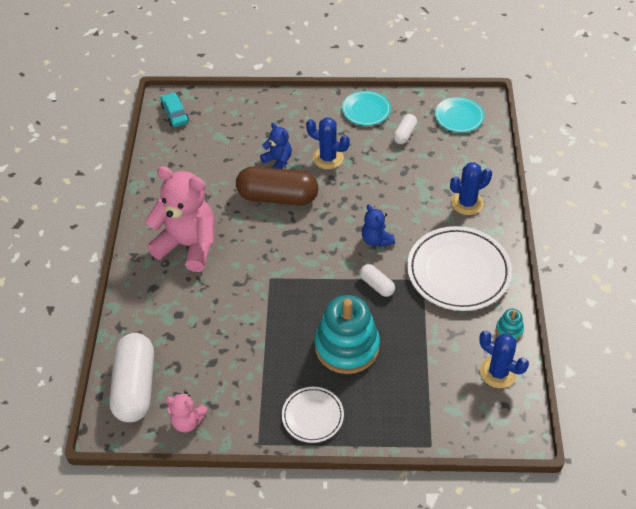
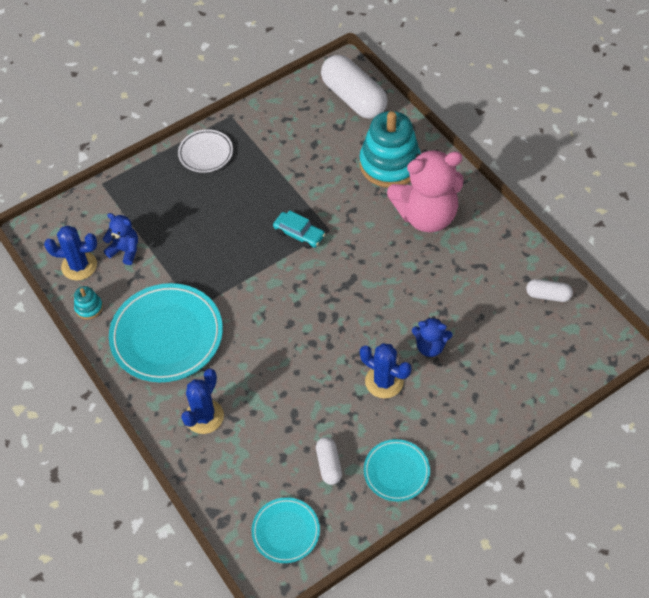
camera: 145 degrees right, 5 degrees up
(175, 114) = (586, 335): turquoise car -> turquoise car (299, 234)
(188, 421) = (294, 100): pink teddy bear -> none
(277, 197) = (393, 308): brown capsule -> none
(328, 158) = (384, 381): blue cactus -> blue cactus turned 45 degrees clockwise
(347, 346) = (218, 214): turquoise stacking toy -> turquoise stacking toy (390, 164)
(376, 240) = (265, 321): blue teddy bear -> blue teddy bear (125, 250)
(376, 285) = (232, 279): white capsule -> white capsule (548, 295)
(458, 271) = (167, 335): white plate -> turquoise plate

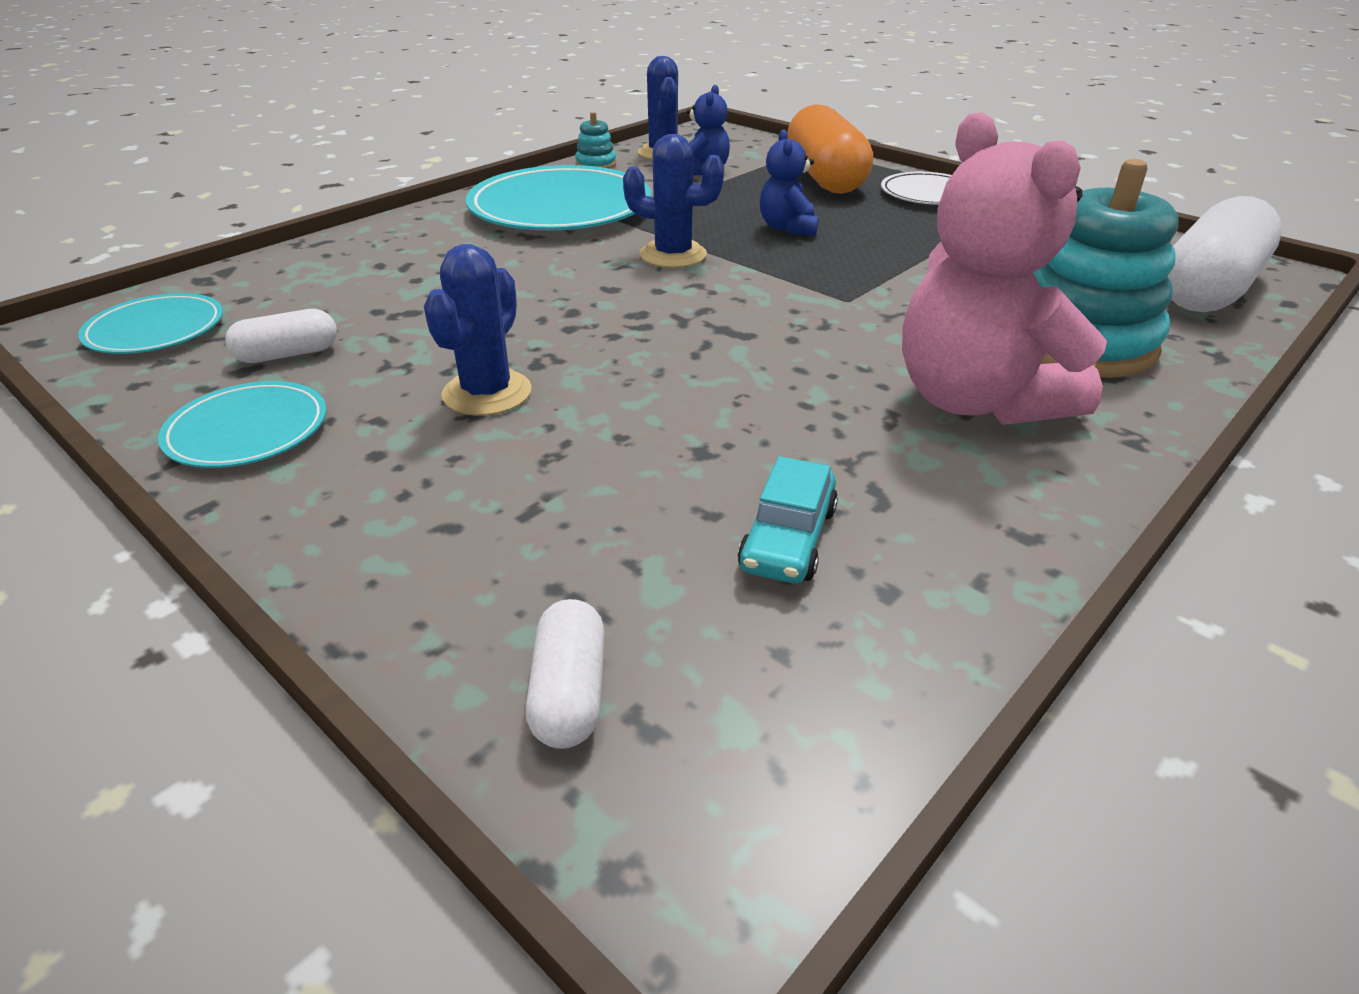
camera: 75 degrees right, 20 degrees down
(161, 192) = (825, 178): none -> orange capsule
(204, 416) = (409, 246): blue cactus -> blue cactus (673, 255)
(299, 234) = (817, 275): turquoise car -> turquoise car (787, 538)
(430, 346) = (593, 442): blue teddy bear -> blue teddy bear (787, 228)
(548, 295) = (848, 646): white capsule -> white capsule (569, 692)

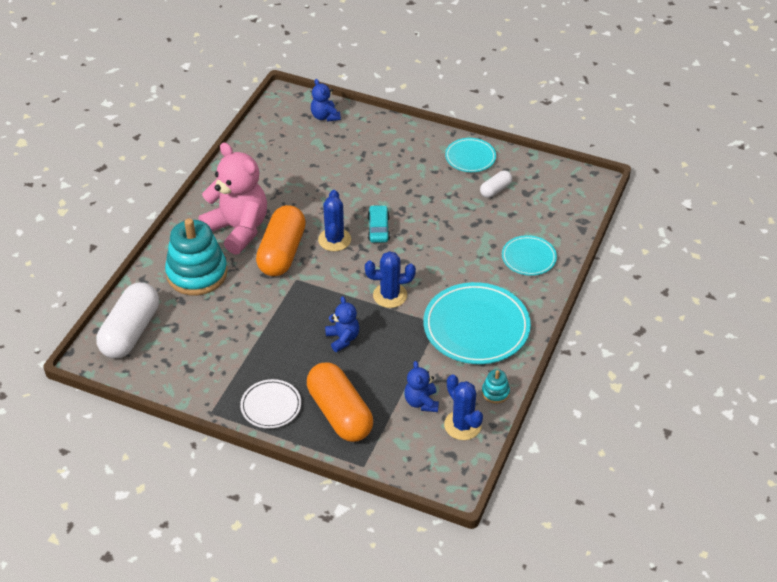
camera: 160 degrees right, 10 degrees up
(156, 330) = (559, 189): turquoise plate -> turquoise plate (528, 258)
(487, 393) = (409, 190): blue cactus -> blue cactus (334, 240)
(569, 692) = (325, 116): white capsule -> blue teddy bear
(787, 538) = (289, 162): turquoise car -> turquoise car (378, 229)
(869, 341) = (282, 252): none -> orange capsule

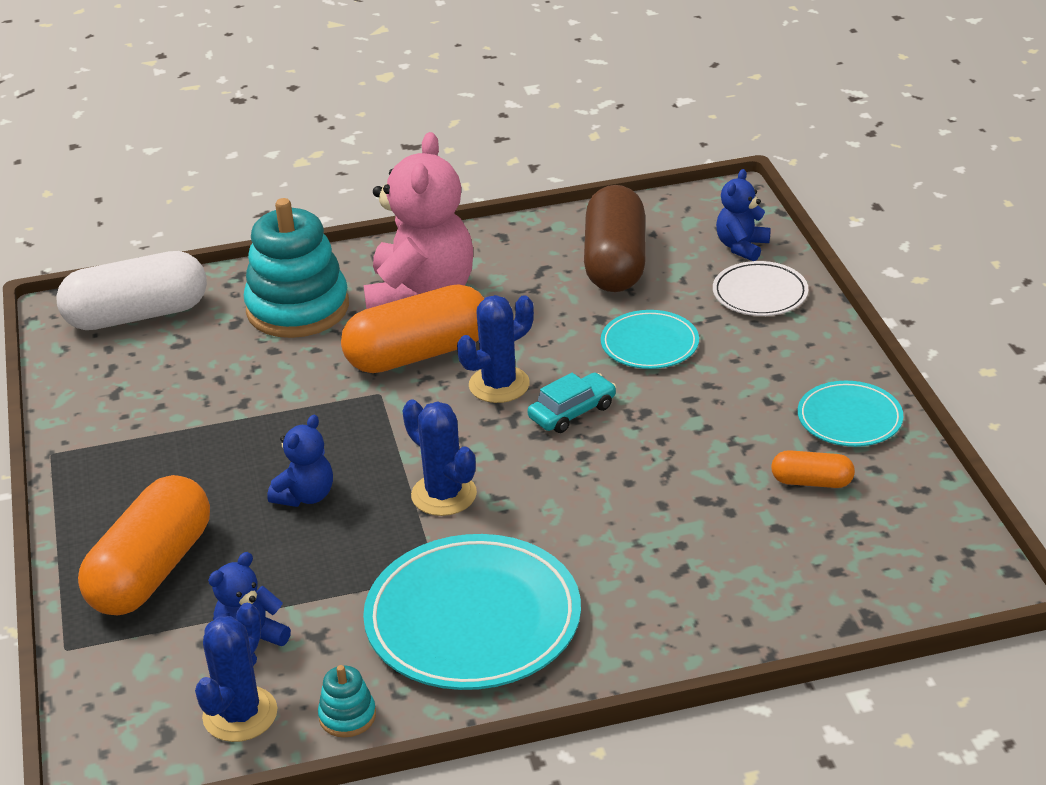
camera: 55 degrees right, 10 degrees down
(271, 406) = (109, 499): white plate -> white plate (760, 293)
(289, 157) = (615, 262): none -> brown capsule
(495, 190) = (812, 482): white capsule -> orange capsule
(528, 258) = (700, 598): turquoise plate -> turquoise plate (649, 344)

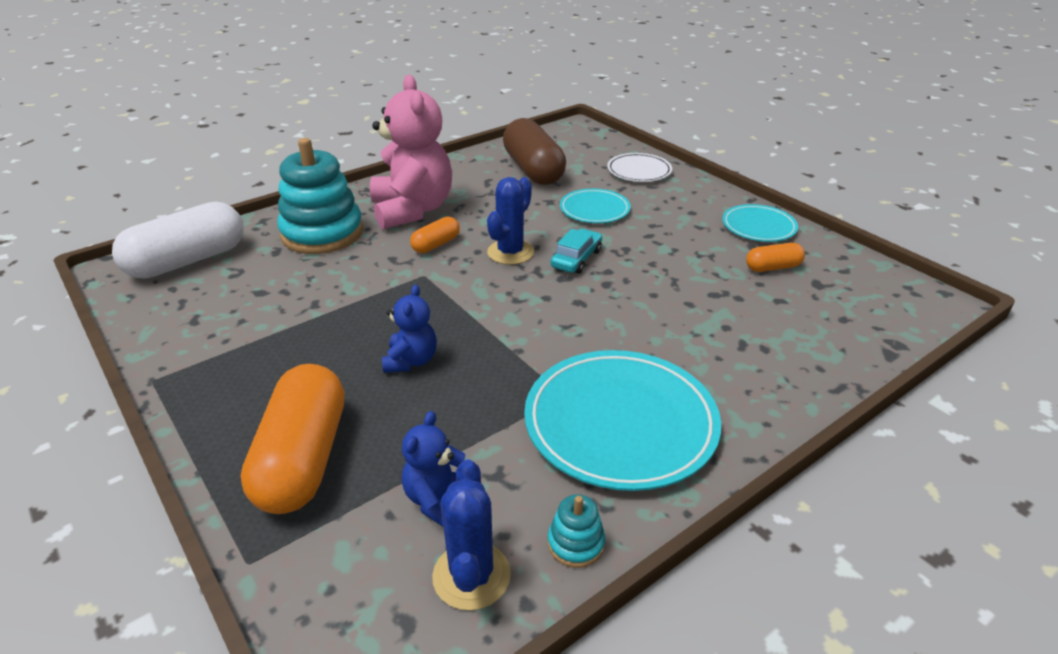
camera: 25 degrees left, 0 degrees up
(418, 354) = (436, 245): orange capsule -> orange capsule, size x0.48
(444, 495) = (525, 334): blue cactus -> none
(741, 247) = (605, 150): blue teddy bear -> none

